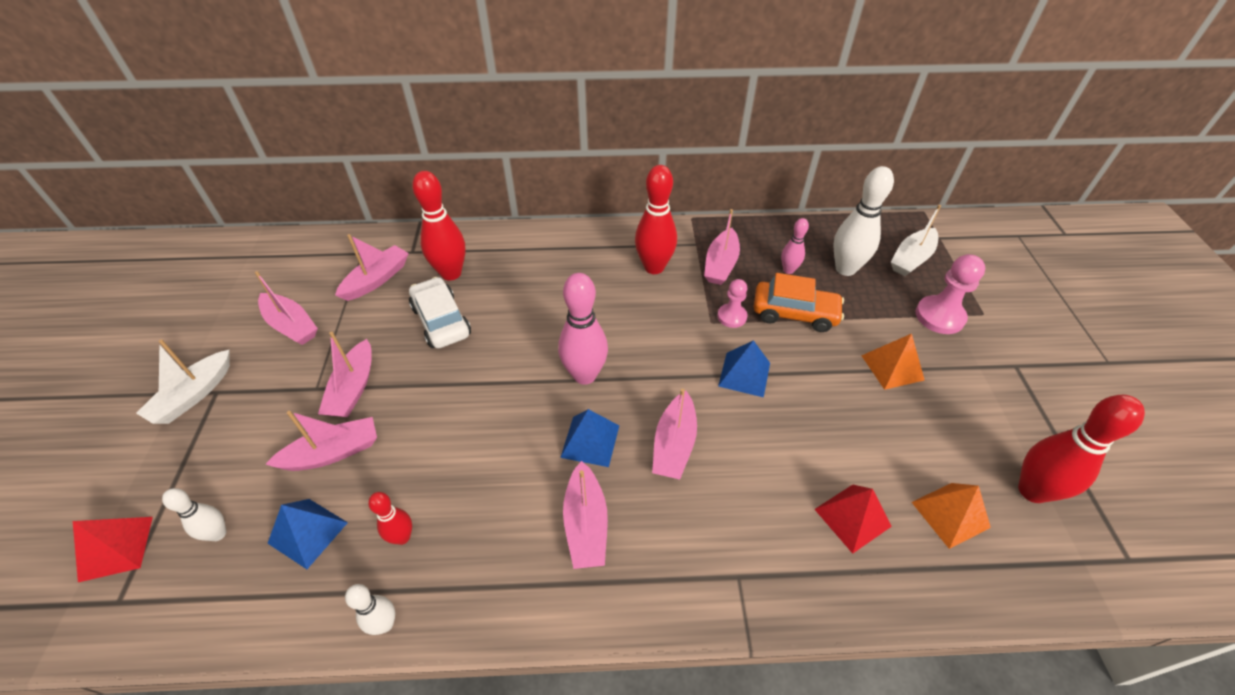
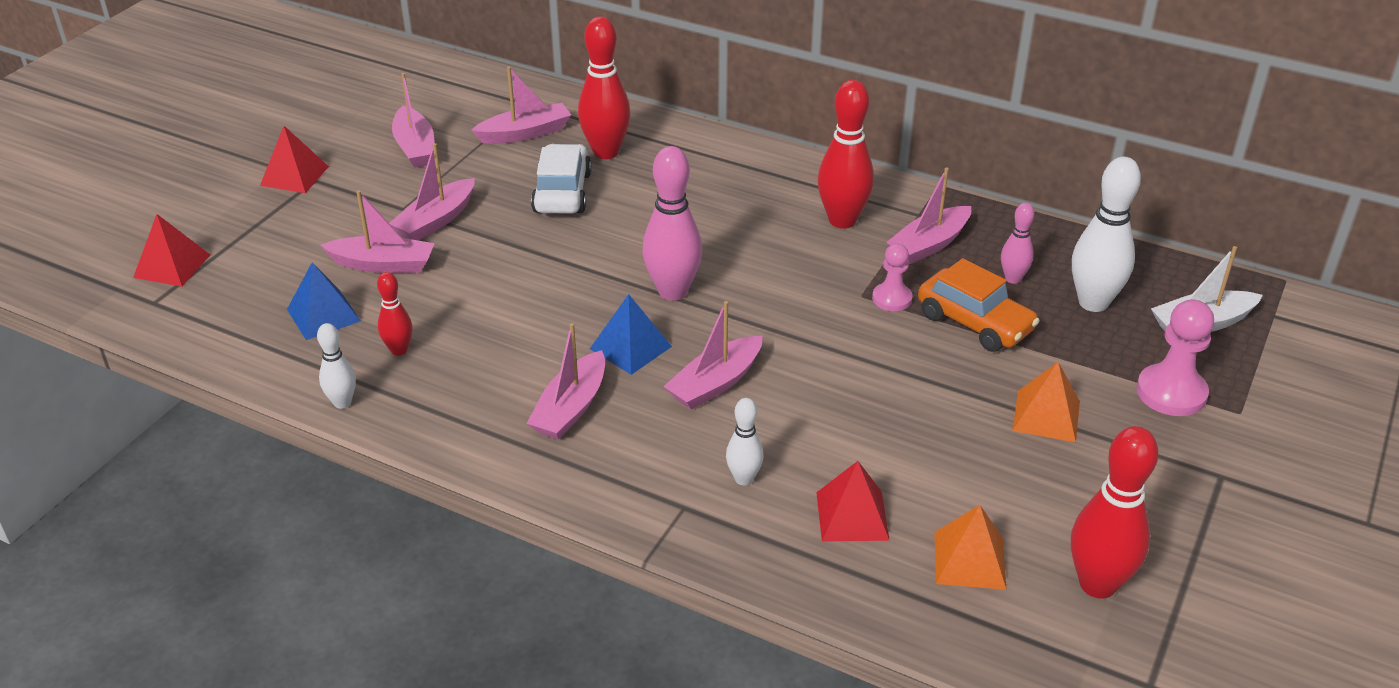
camera: 30 degrees right, 10 degrees down
(193, 395) = (294, 176): white boat -> red pyramid
(218, 534) = (252, 287): white bowling pin -> white bowling pin (744, 479)
(744, 374) = (853, 355): blue pyramid -> none

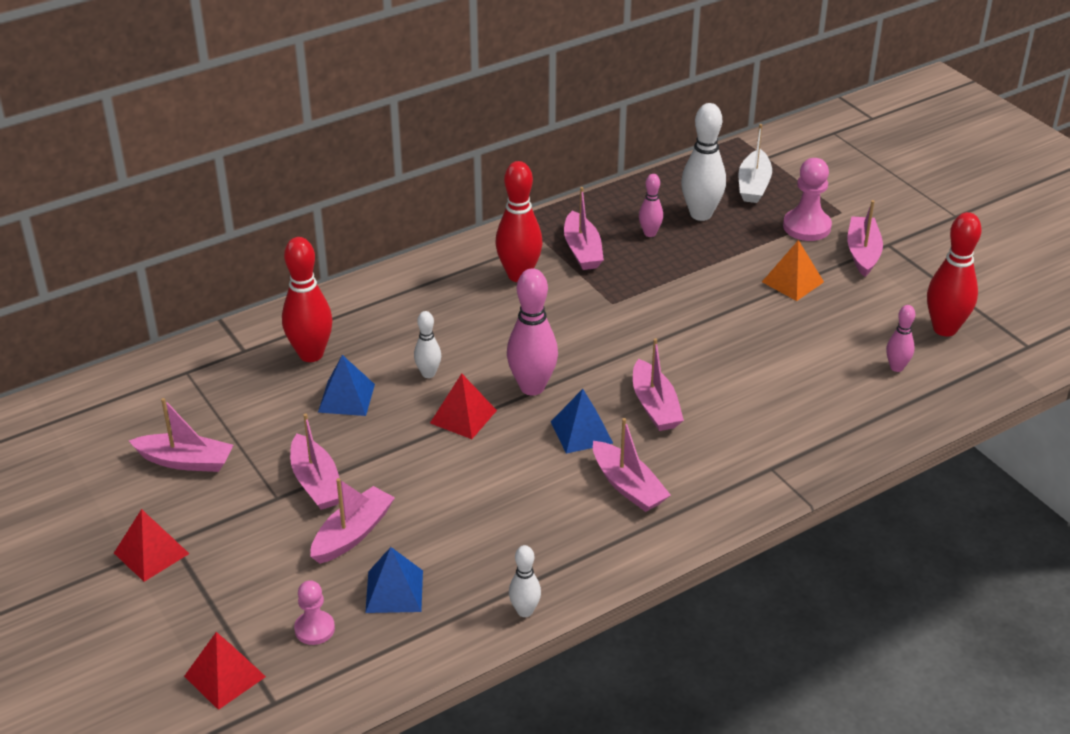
camera: 60 degrees left, 0 degrees up
(399, 350) = (482, 558): red bowling pin -> none
(525, 133) = (233, 389): pink boat -> pink boat (862, 253)
(562, 193) = (346, 398): white car -> blue pyramid
(744, 479) = (762, 430): white bowling pin -> white bowling pin (428, 374)
(852, 515) = (828, 398): red pyramid -> red pyramid (463, 416)
(892, 299) = (627, 291): pink pawn -> pink pawn (314, 629)
(969, 560) = (896, 367): orange pyramid -> pink bowling pin
(974, 323) = (682, 269): orange car -> none

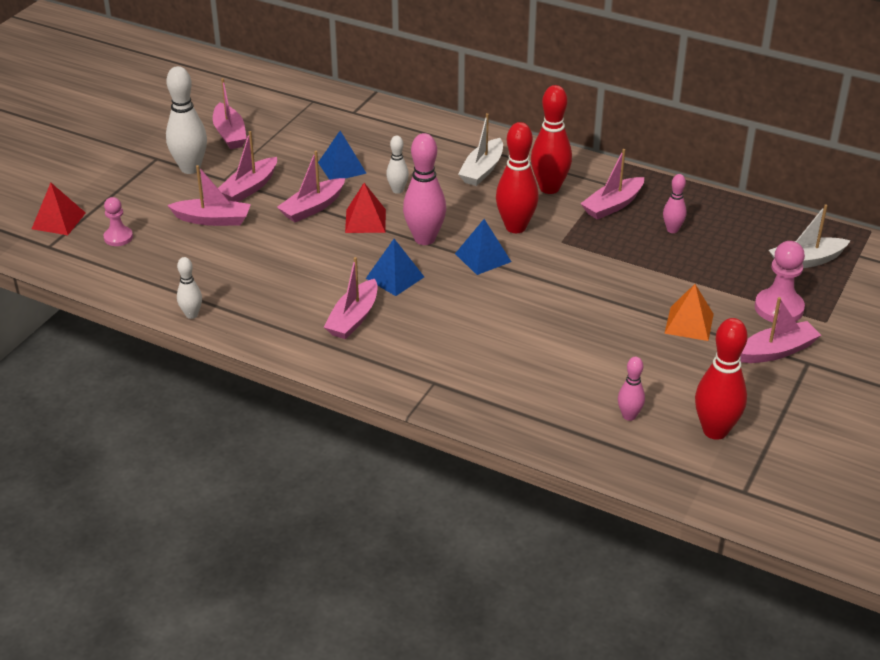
camera: 60 degrees right, 0 degrees up
(151, 553) = (141, 155): red pyramid -> none
(311, 354) = (373, 137): red bowling pin -> red bowling pin (515, 227)
(394, 591) = (172, 255): blue pyramid -> blue pyramid (483, 257)
(447, 304) = (482, 170): none -> white boat
(655, 406) = (455, 302): pink boat -> pink boat (312, 207)
(701, 214) = (729, 246): white bowling pin -> white bowling pin (190, 168)

